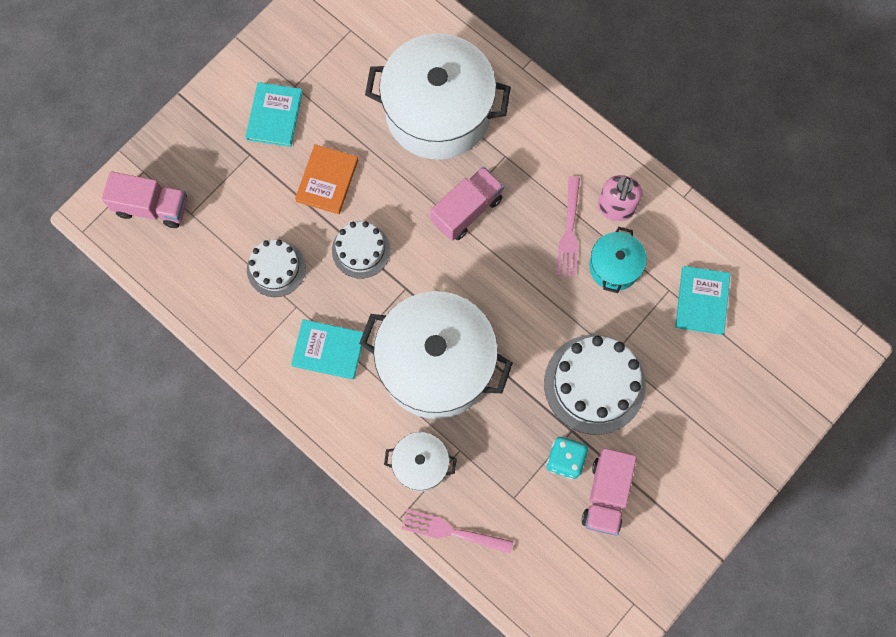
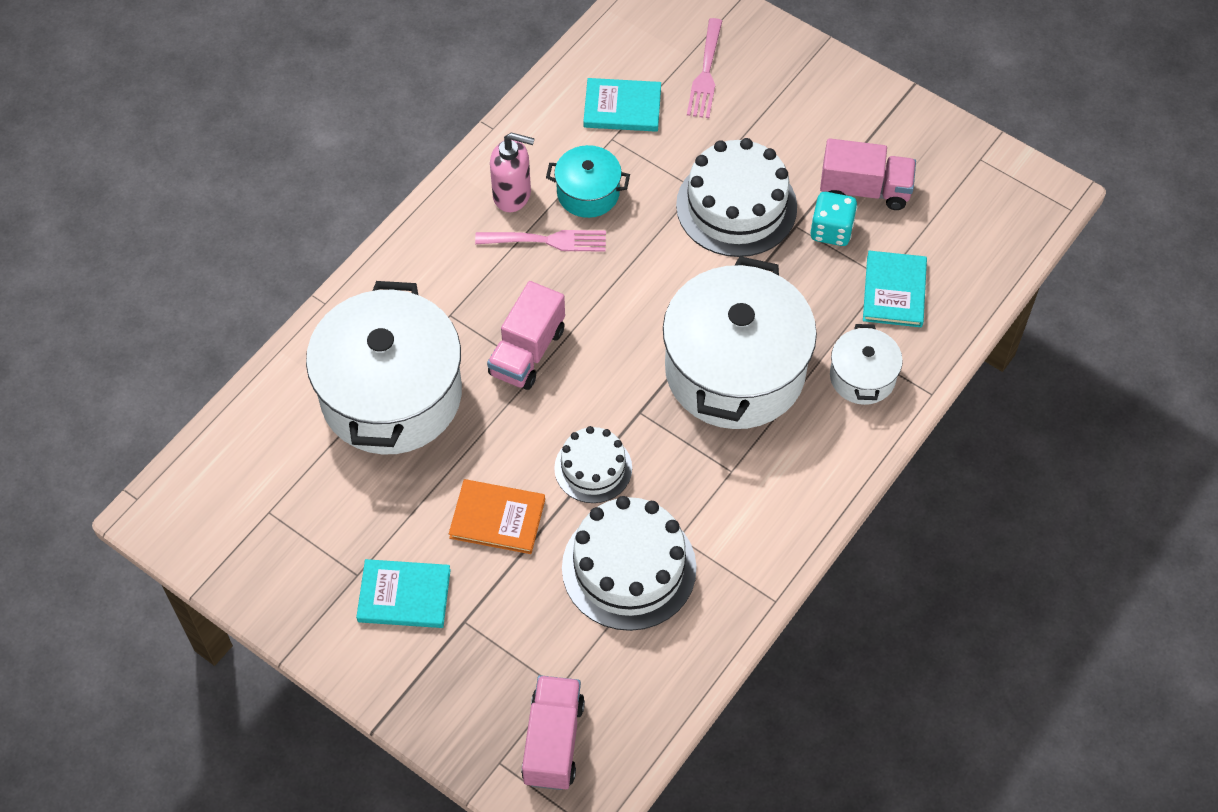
camera: 95 degrees left, 15 degrees down
(276, 268) = (629, 568): white cake -> white cake, size x1.68
(328, 350) = (733, 493): turquoise book -> turquoise book (894, 291)
(452, 531) = (936, 338): pink fork -> pink fork (705, 73)
(466, 210) = (527, 352): pink truck -> pink truck turned 105 degrees counterclockwise

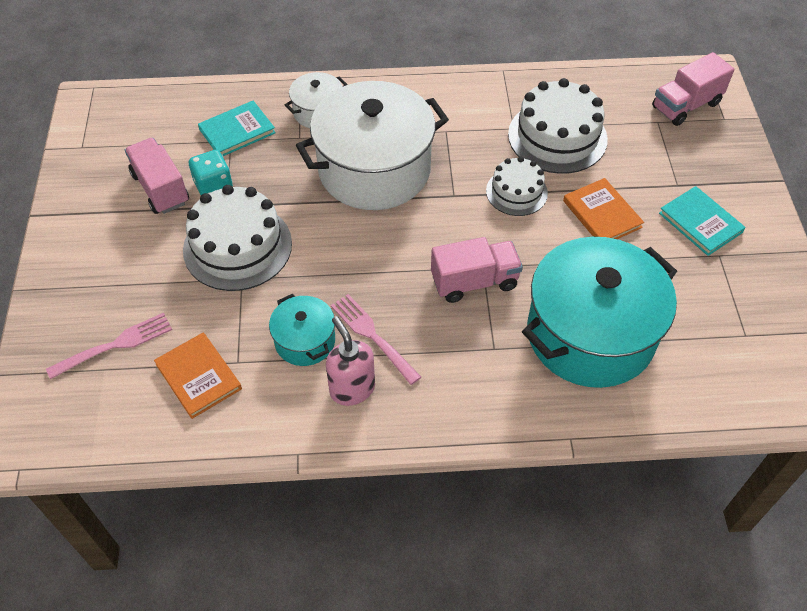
camera: 130 degrees left, 5 degrees down
(391, 395) = (590, 334): white pot -> turquoise pot
(622, 108) = (199, 376): turquoise book -> orange book

